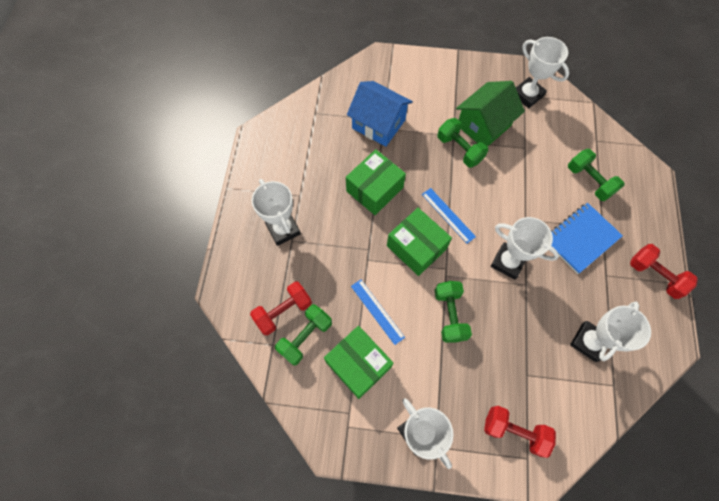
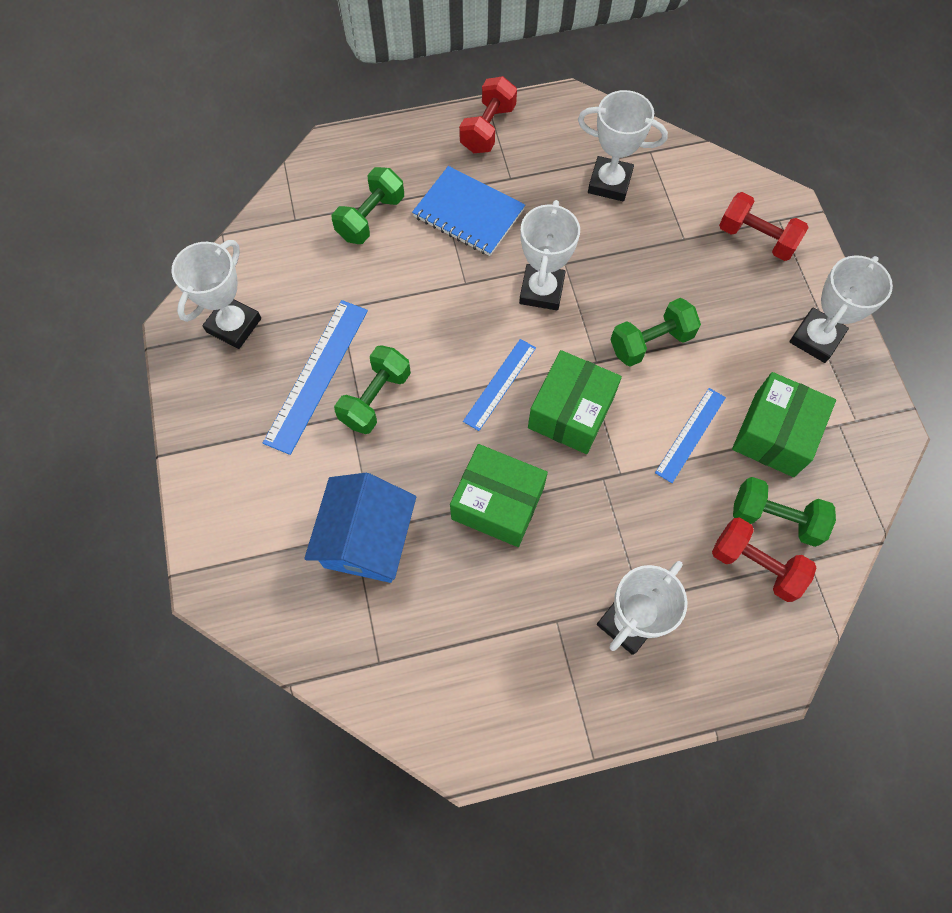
camera: 110 degrees left, 0 degrees up
(483, 125) = (316, 375): green house -> blue ruler
(514, 431) = (756, 238): red dumbbell -> red dumbbell turned 60 degrees counterclockwise

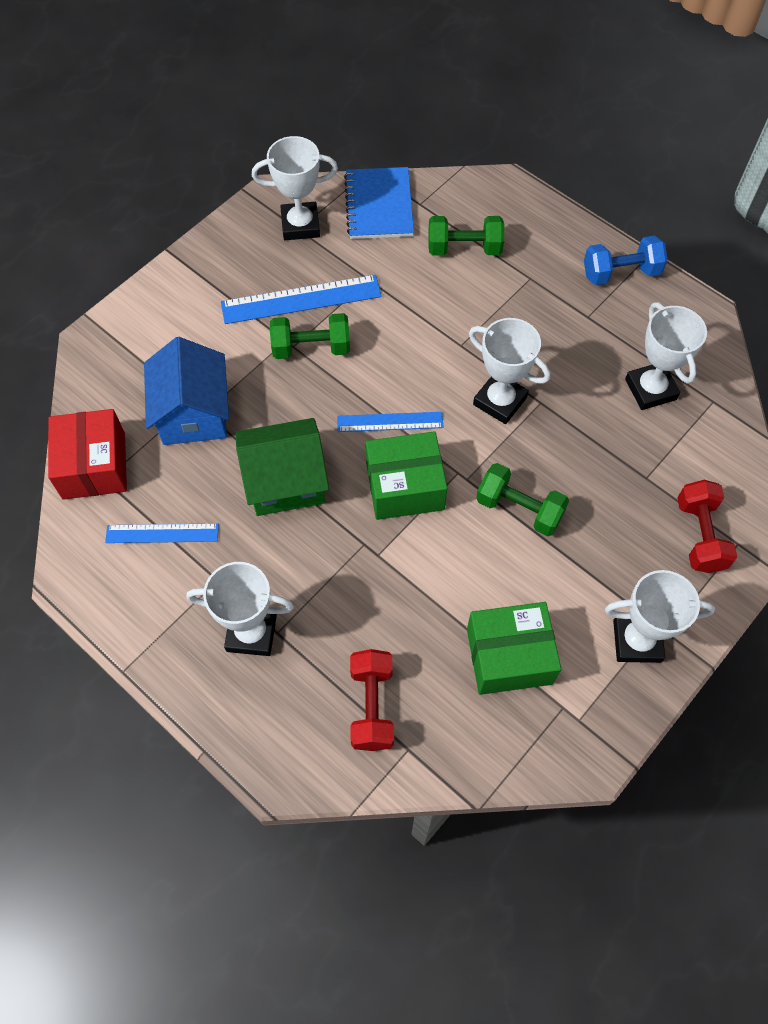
camera: 55 degrees right, 5 degrees down
(356, 664) = (94, 465): none -> red box
(367, 540) = (193, 413): blue house -> blue house turned 75 degrees counterclockwise
(468, 213) = (527, 308): blue notebook -> blue notebook (379, 205)
(488, 129) = (621, 273): red dumbbell -> blue dumbbell
(497, 503) = (285, 481): green box -> green house
(541, 290) = (500, 401): white trophy -> white trophy turned 60 degrees clockwise
(690, 434) = (455, 588): blue ruler -> blue ruler (162, 533)
(775, 518) = (428, 699): green dumbbell -> none

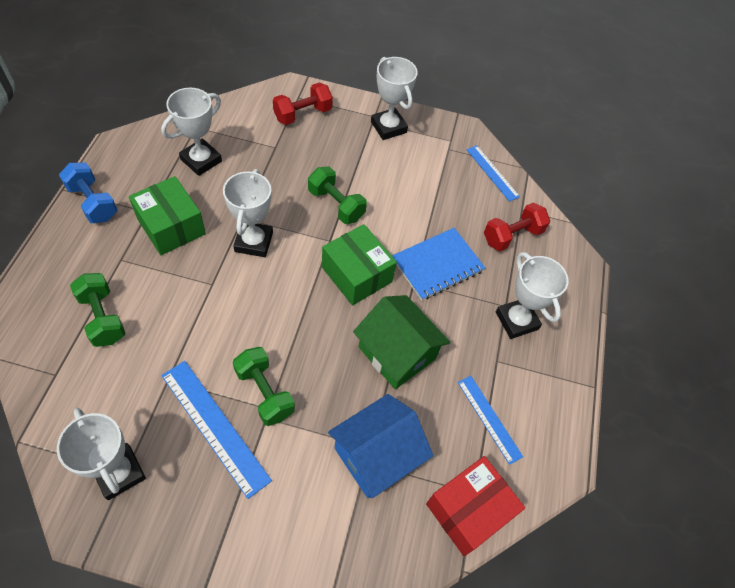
camera: 125 degrees left, 5 degrees down
(379, 205) = (68, 410): blue notebook -> blue notebook (437, 265)
(390, 422) = (308, 304): blue ruler -> blue ruler (492, 173)
(509, 656) = (437, 180): green box -> green box (171, 226)
(519, 509) = (336, 204): green dumbbell -> green dumbbell turned 45 degrees counterclockwise

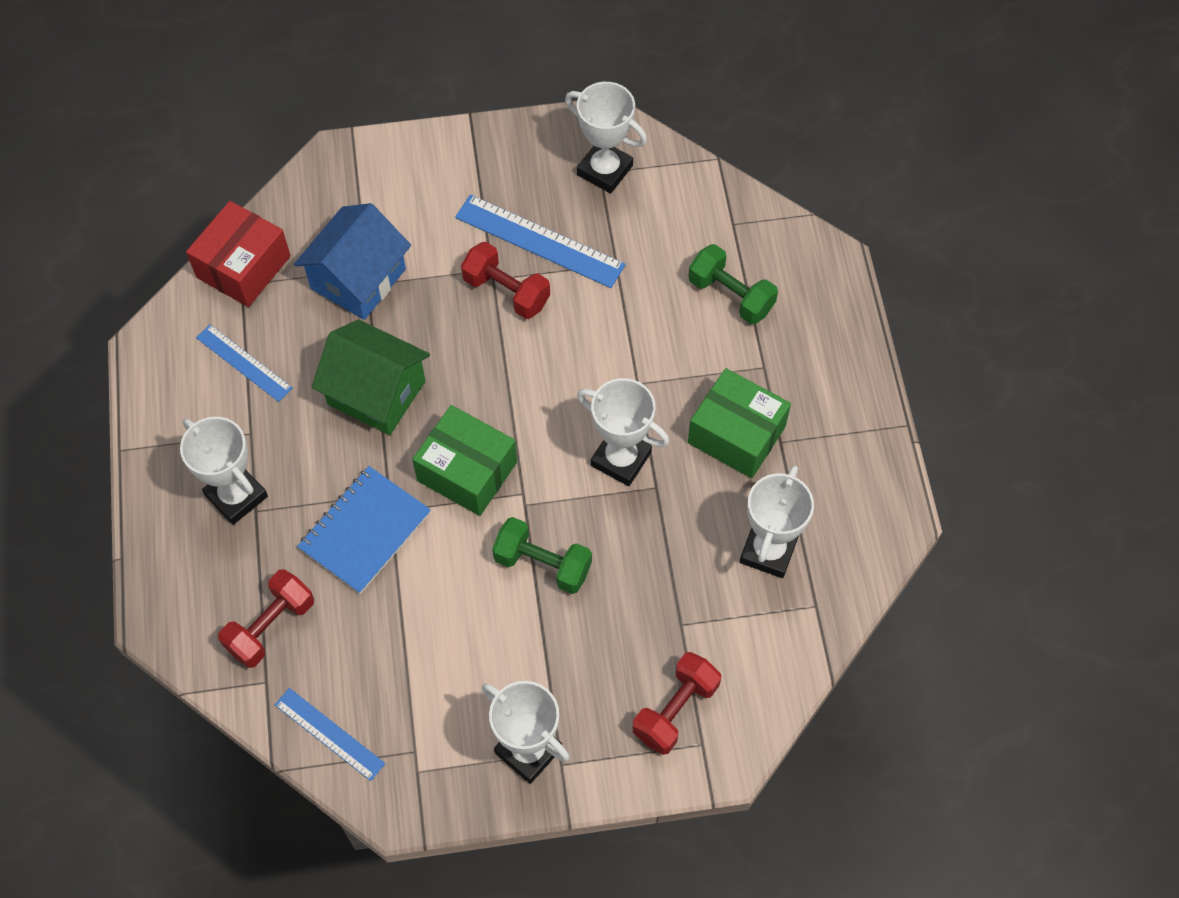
camera: 165 degrees right, 5 degrees up
(93, 202) = (855, 423): blue dumbbell -> none
(254, 242) = (621, 459): white trophy -> white trophy turned 45 degrees counterclockwise
(265, 392) = (506, 292): green dumbbell -> red dumbbell

